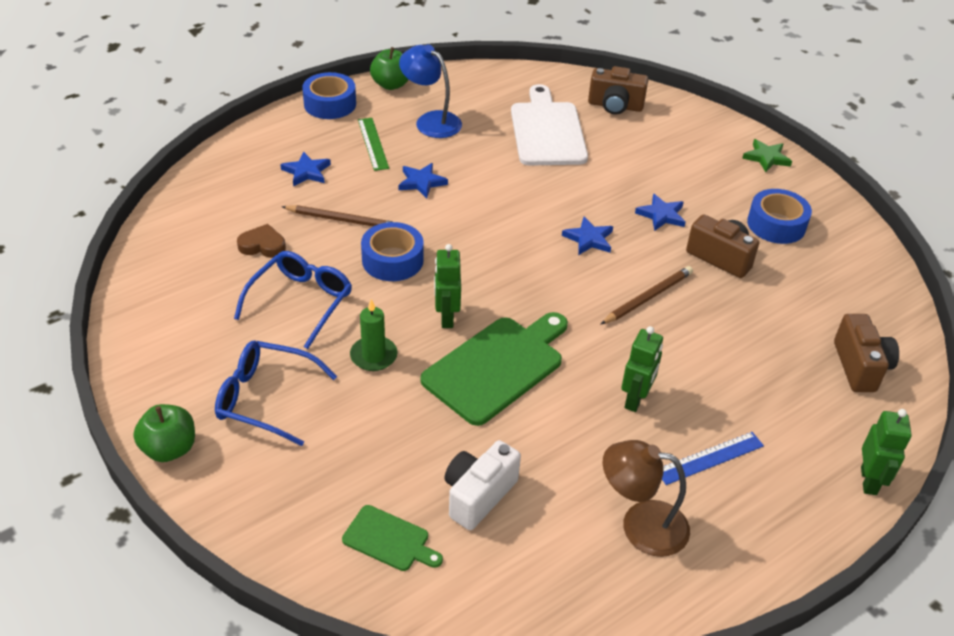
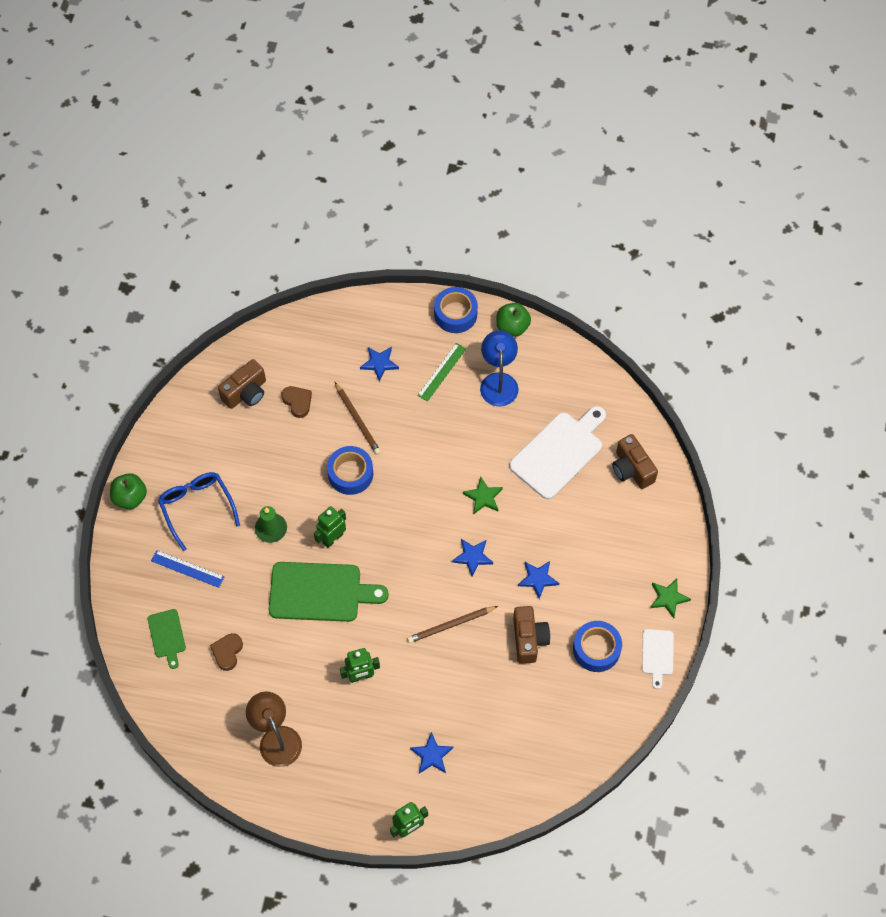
camera: 50 degrees right, 20 degrees up
(301, 302) = (275, 460): blue glasses -> none
(421, 182) = (433, 429): blue star -> blue star (432, 755)
(478, 495) = (227, 652): white camera -> brown heart
(534, 196) = (483, 497): none -> green star
(648, 297) = (451, 625): brown pencil -> brown pencil turned 150 degrees clockwise
(710, 458) = (352, 740): blue ruler -> blue ruler (187, 569)
(819, 195) = (657, 654): none -> white cutting board
(860, 367) = (500, 774): brown camera -> brown camera (246, 393)

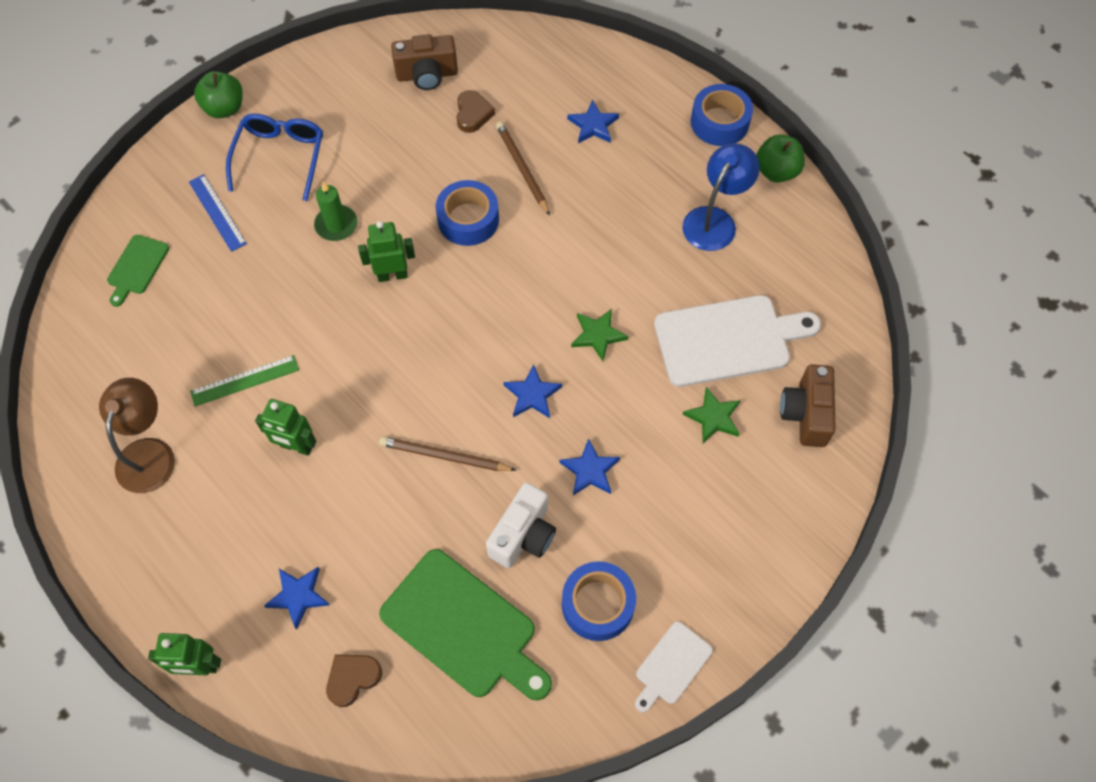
camera: 35 degrees right, 0 degrees up
(227, 652) = (180, 324): brown heart -> brown heart (352, 678)
(320, 592) = (330, 324): green cutting board -> green cutting board (463, 627)
(357, 420) = (522, 169): brown pencil -> brown pencil turned 150 degrees clockwise
(442, 372) = (656, 173): green ruler -> green ruler (245, 381)
(529, 639) = (523, 535): brown camera -> white camera
(668, 598) = (739, 602): green star -> green star (713, 417)

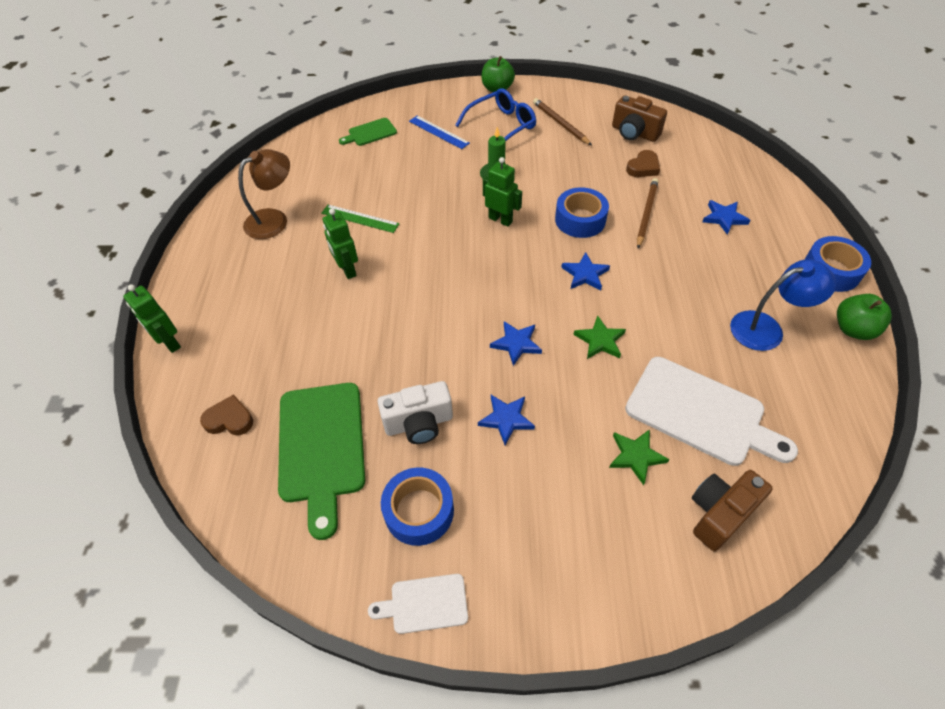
camera: 45 degrees right, 10 degrees down
(217, 212) = (438, 132): blue ruler -> blue ruler turned 60 degrees counterclockwise
(298, 596) = (257, 348): blue star -> blue star (585, 274)
(444, 456) = (422, 338): brown pencil -> brown pencil (560, 123)

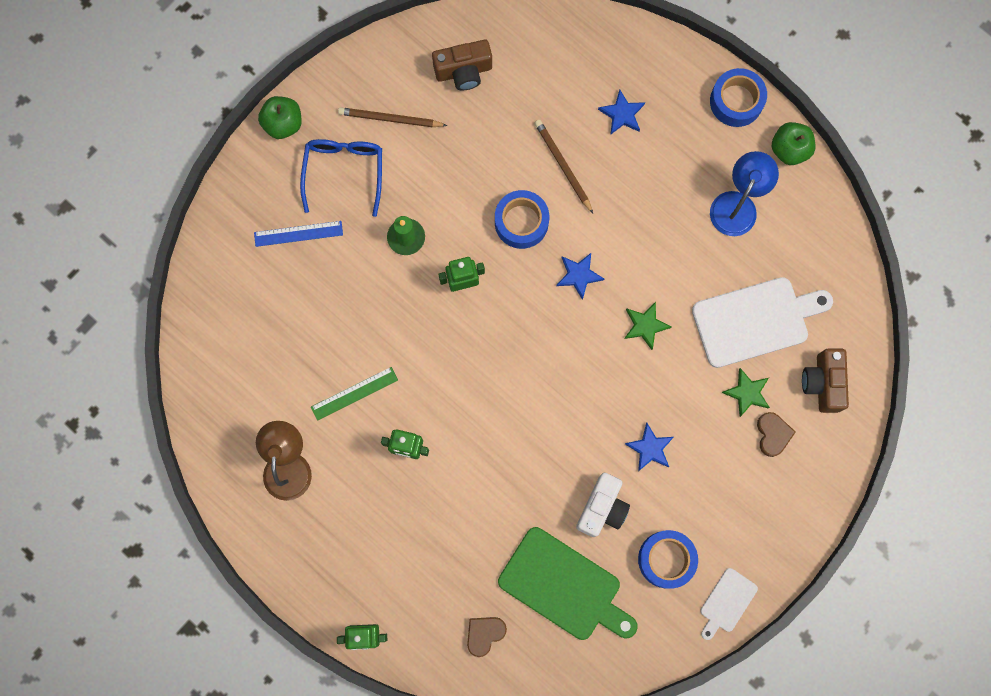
camera: 50 degrees left, 25 degrees up
(370, 133) = (239, 294): green cutting board -> none
(516, 344) = (596, 385): blue star -> none
(643, 167) = (511, 111): brown heart -> brown heart (773, 434)

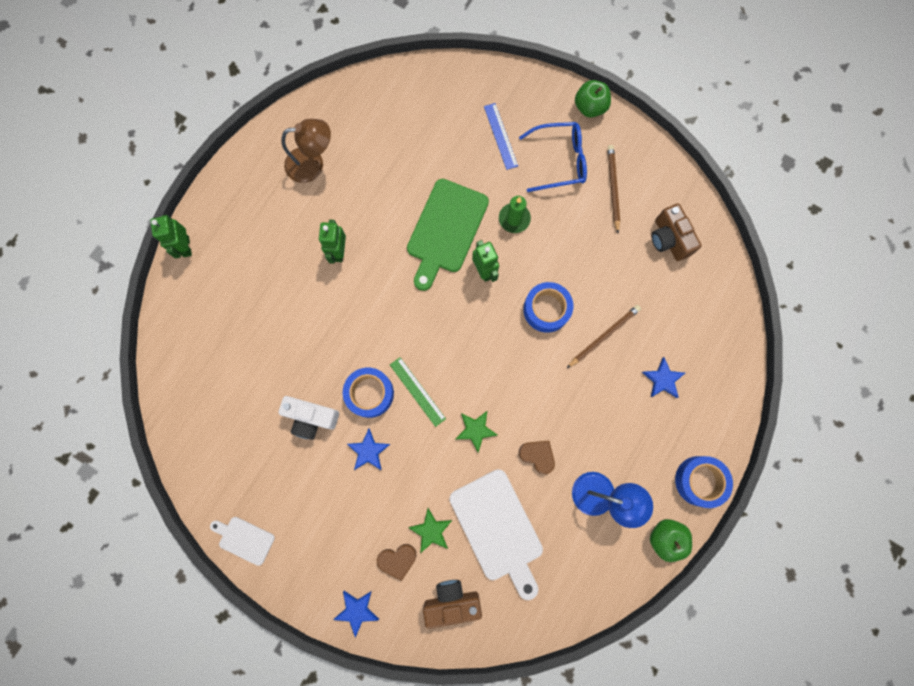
camera: 80 degrees right, 0 degrees up
(354, 393) = (377, 202): green ruler -> green ruler (417, 391)
(484, 634) = (196, 338): brown heart -> brown heart (537, 455)
(564, 587) = (242, 396): green cutting board -> green cutting board (445, 230)
(579, 275) = (509, 365): blue star -> blue star (357, 610)
(666, 559) = (275, 480): blue tape -> blue tape (369, 393)

